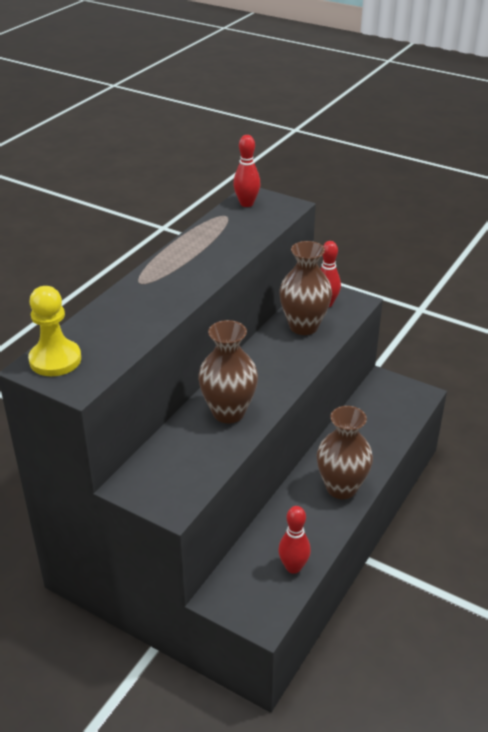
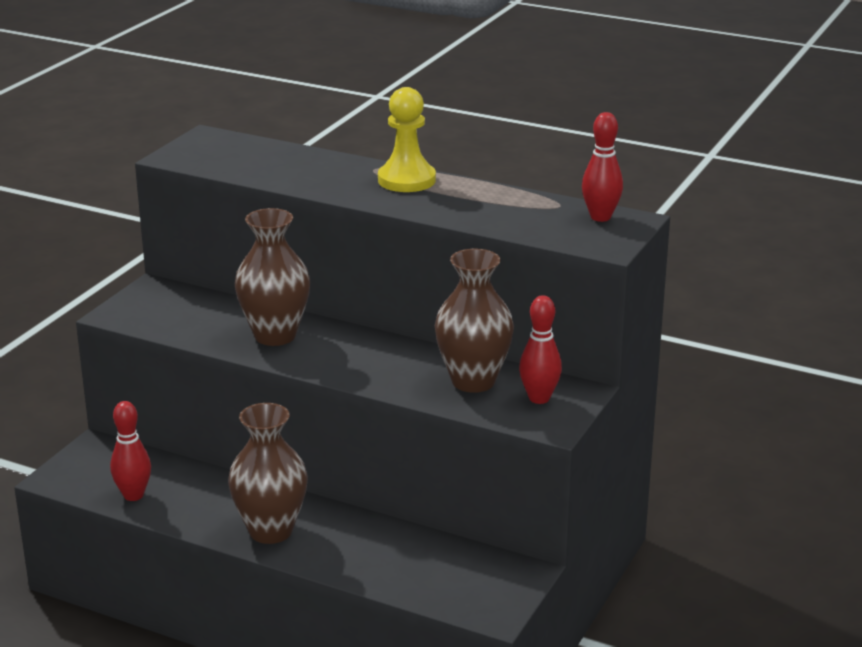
camera: 85 degrees right, 10 degrees down
(55, 360) = (218, 143): yellow pawn -> yellow pawn (406, 180)

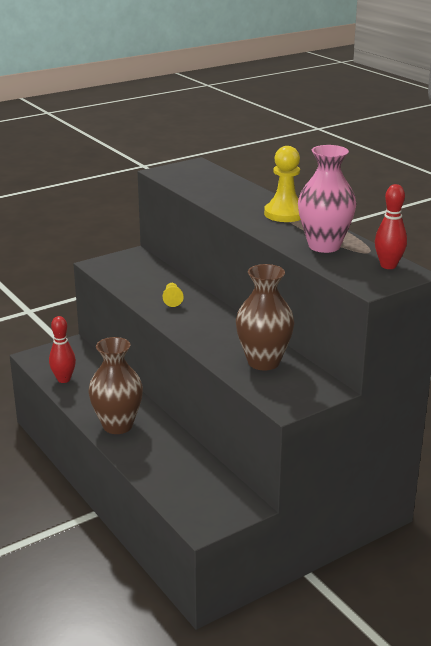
camera: 30 degrees right, 0 degrees up
(275, 335) = (172, 300): brown vase -> yellow pawn
(502, 210) = (324, 246): none -> pink vase
(539, 398) = (295, 386): red bowling pin -> none

